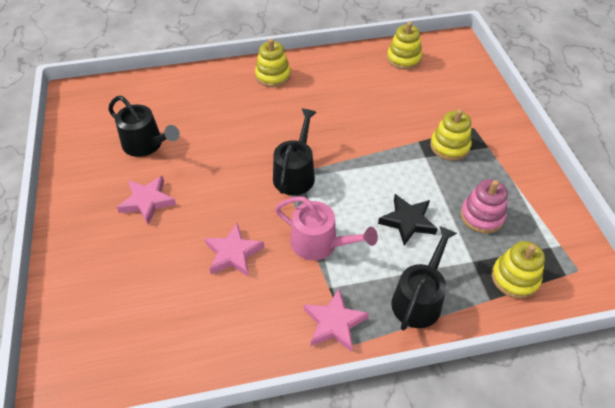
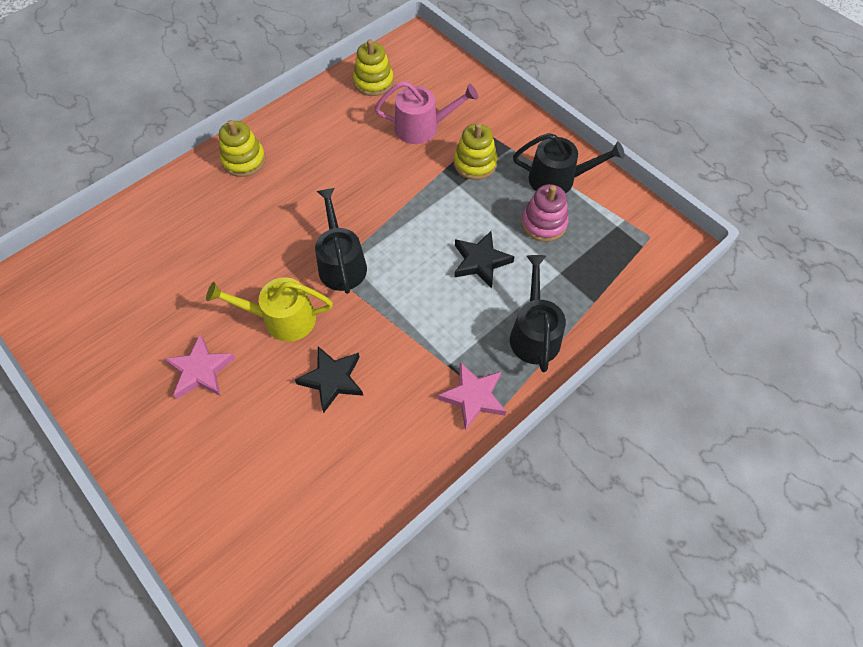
camera: 30 degrees left, 10 degrees up
(146, 144) = (152, 306): black watering can -> black watering can (558, 179)
(227, 193) = (282, 319): none -> yellow watering can
(233, 253) = (332, 380): pink star -> black star
(319, 243) = (411, 326): pink watering can -> pink watering can (422, 127)
(515, 278) = (603, 271): yellow stacking toy -> none

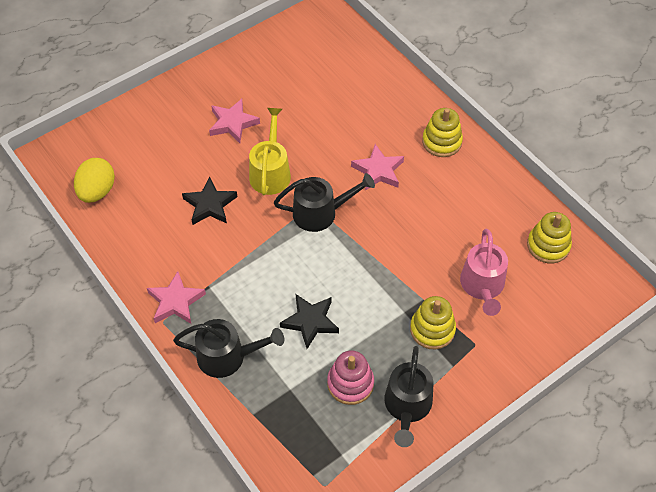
camera: 95 degrees right, 5 degrees down
(282, 214) = (378, 171): none -> pink star
(312, 527) = (97, 191): none -> yellow egg

